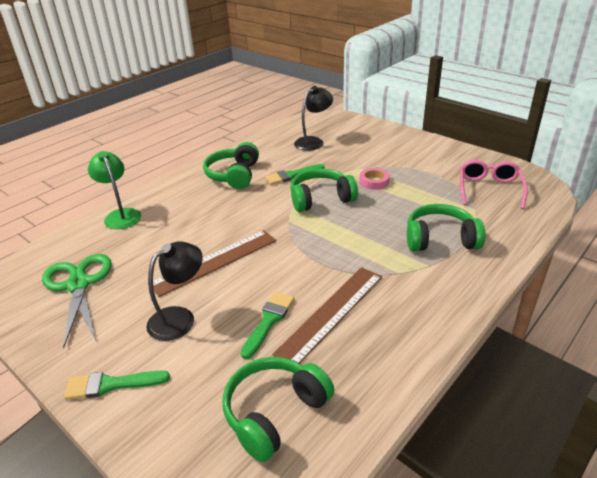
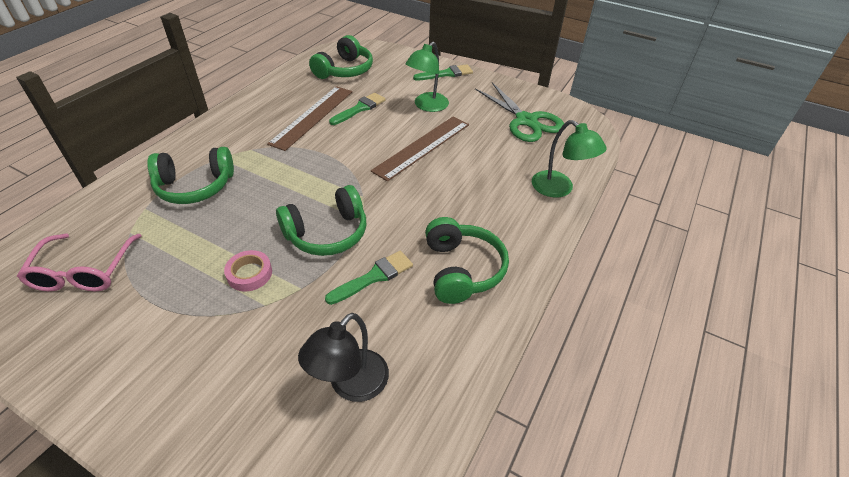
camera: 165 degrees right, 10 degrees up
(179, 318) = (427, 106): black lamp -> green lamp
(268, 321) = (359, 109): green brush -> green brush turned 150 degrees counterclockwise

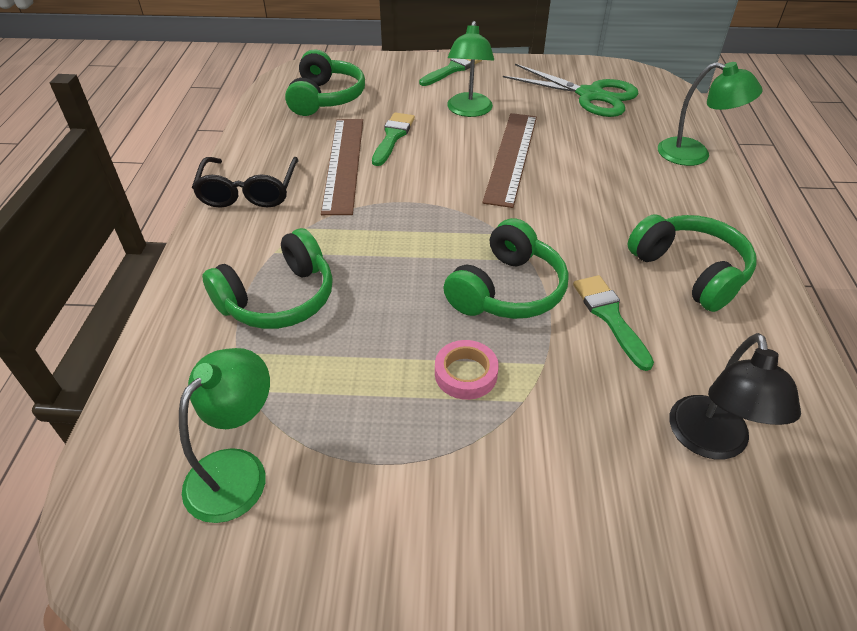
camera: 25 degrees left, 0 degrees up
(83, 273) = (237, 470): pink glasses -> green lamp
(241, 117) = (248, 192): none -> black glasses
(374, 277) = (610, 317): green brush -> green brush turned 45 degrees counterclockwise

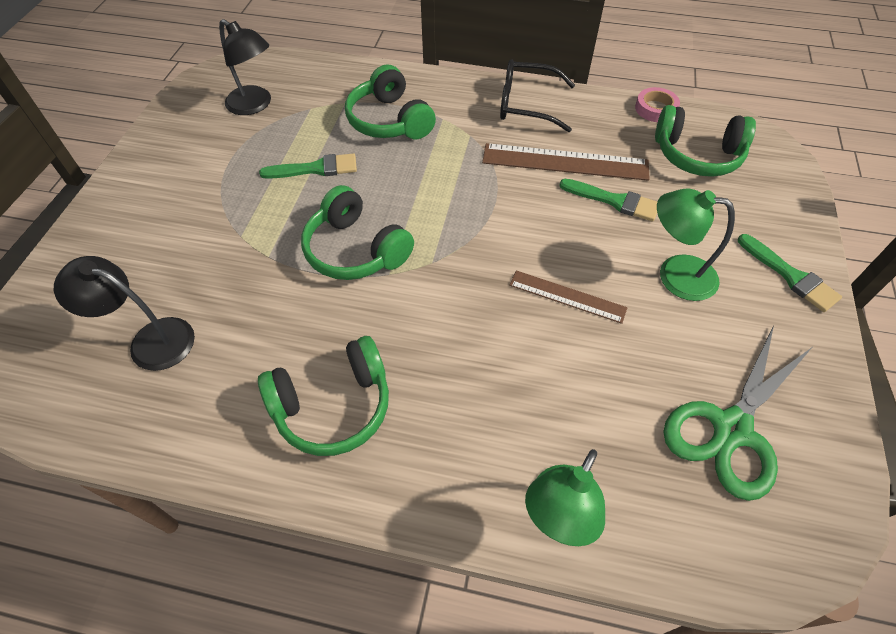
camera: 100 degrees right, 10 degrees up
(237, 470) = (255, 105): green lamp -> black lamp
(465, 374) = (279, 209): pink tape -> pink tape (655, 109)
(511, 157) = (567, 296): brown ruler -> brown ruler, size x0.60
(610, 317) = (298, 315): green brush -> green brush (315, 169)

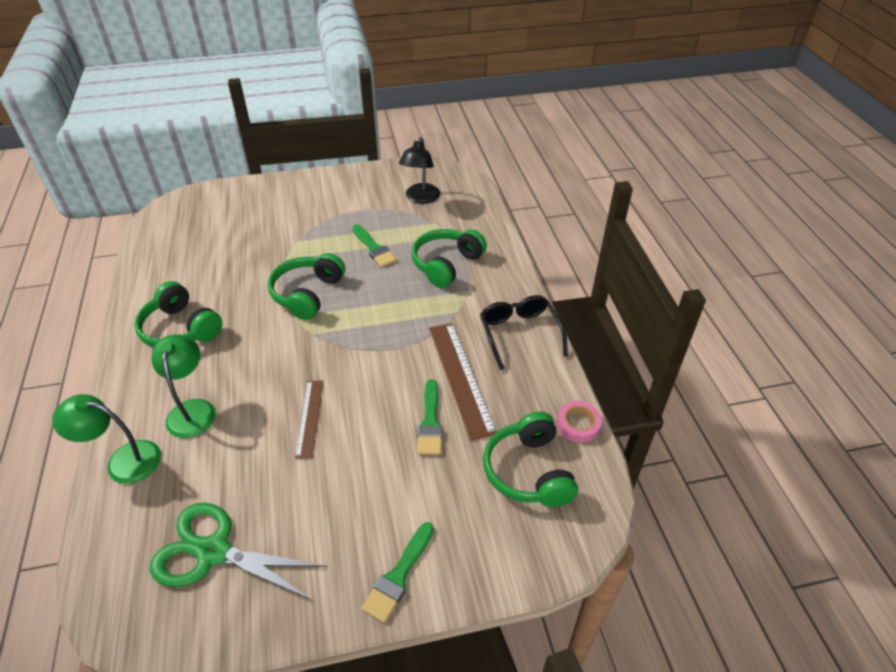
camera: 65 degrees right, 10 degrees down
(150, 340) = (206, 241): black lamp -> none
(675, 275) = (361, 483): green lamp -> green lamp (192, 409)

